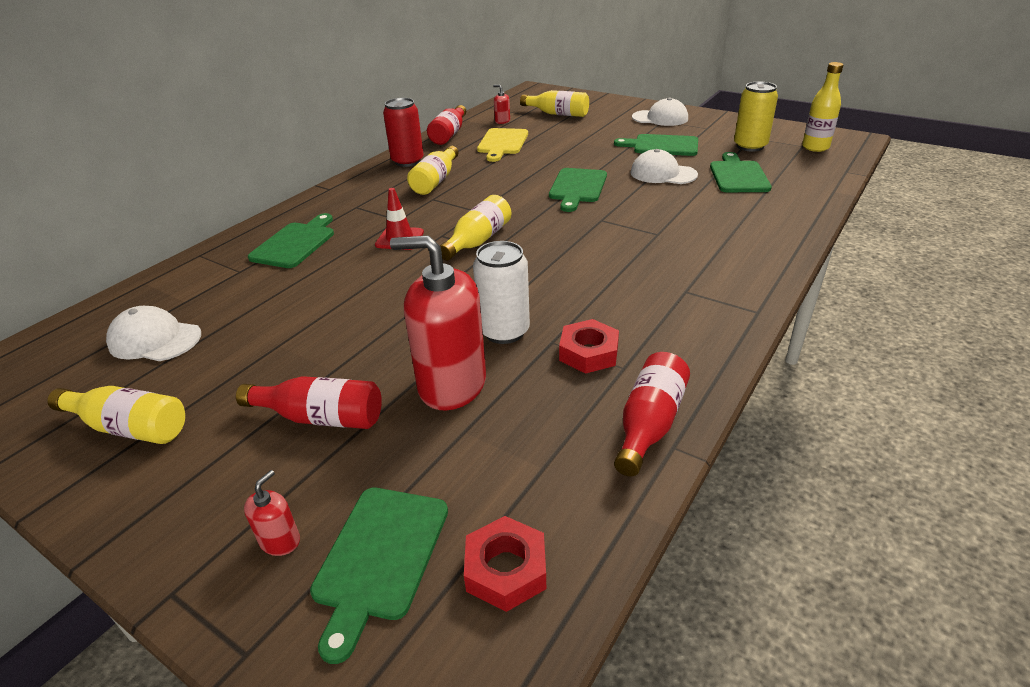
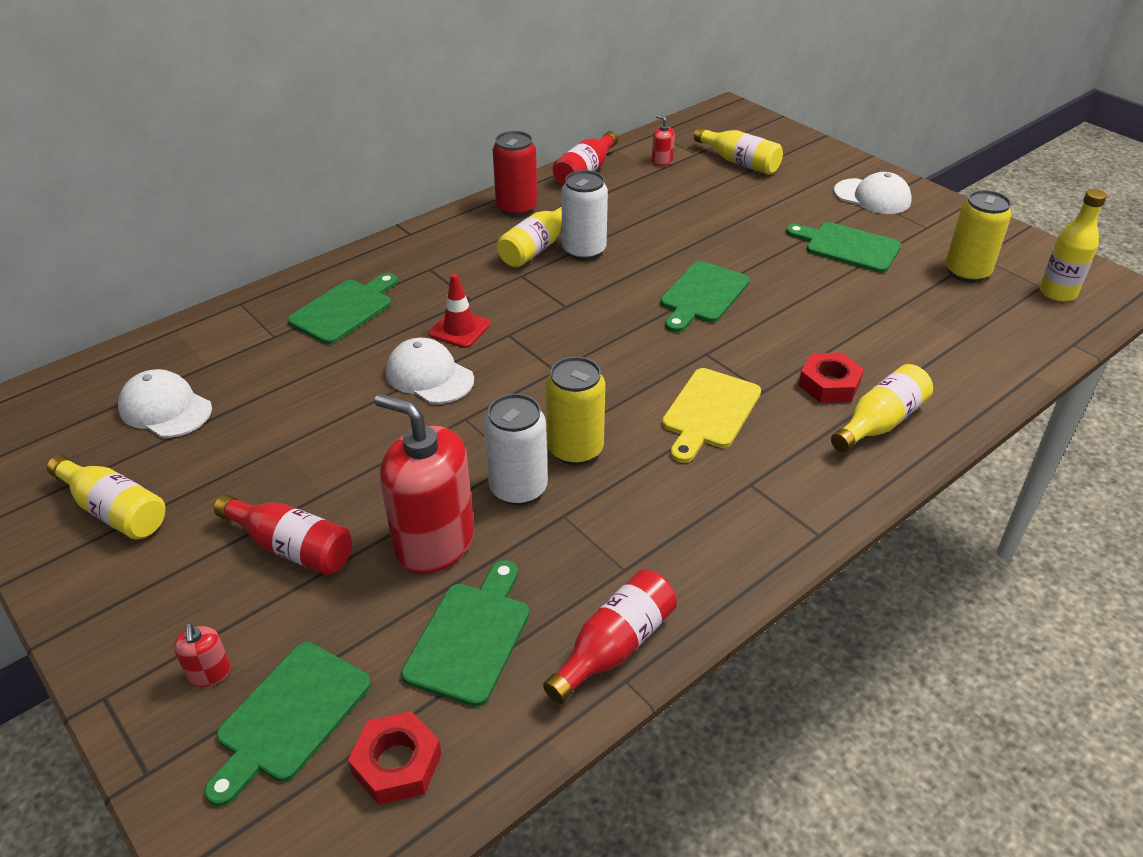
camera: 15 degrees right, 5 degrees up
(280, 541) = (209, 673): red soap dispenser -> red soap dispenser turned 120 degrees clockwise
(473, 177) = (584, 250): none -> white can
(478, 241) = (546, 352): yellow bottle -> yellow bottle (880, 422)
(502, 143) = (644, 200): yellow cutting board -> yellow cutting board (709, 412)
(536, 296) = (575, 449): none -> yellow can
(588, 353) = (595, 540): red nut -> red nut (829, 384)
(663, 174) = (822, 295): white cap -> white cap (429, 376)
(738, 175) = (920, 320): green cutting board -> green cutting board (471, 637)

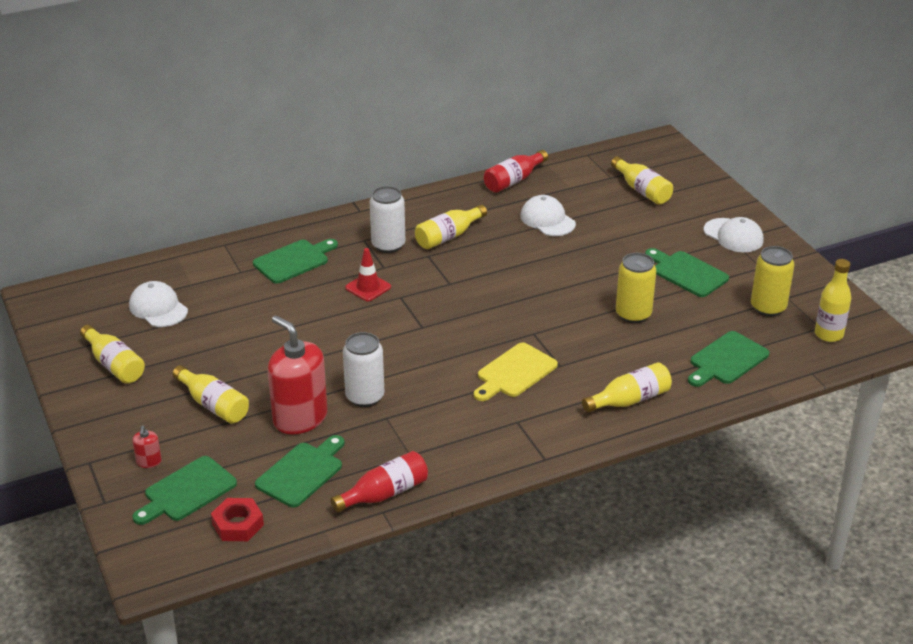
camera: 15 degrees right, 5 degrees down
(292, 547) = (213, 405): red bottle -> yellow bottle
(429, 376) = (335, 316): white cap -> white cap (547, 220)
(516, 208) = (447, 202): red can -> none
(575, 449) = (412, 380): yellow can -> yellow can (633, 314)
(584, 250) = (482, 244): white can -> white can (388, 245)
(662, 161) = (579, 180): red soap dispenser -> none
(702, 295) = (553, 292): green cutting board -> green cutting board (726, 360)
(829, 384) = (609, 369): red nut -> none

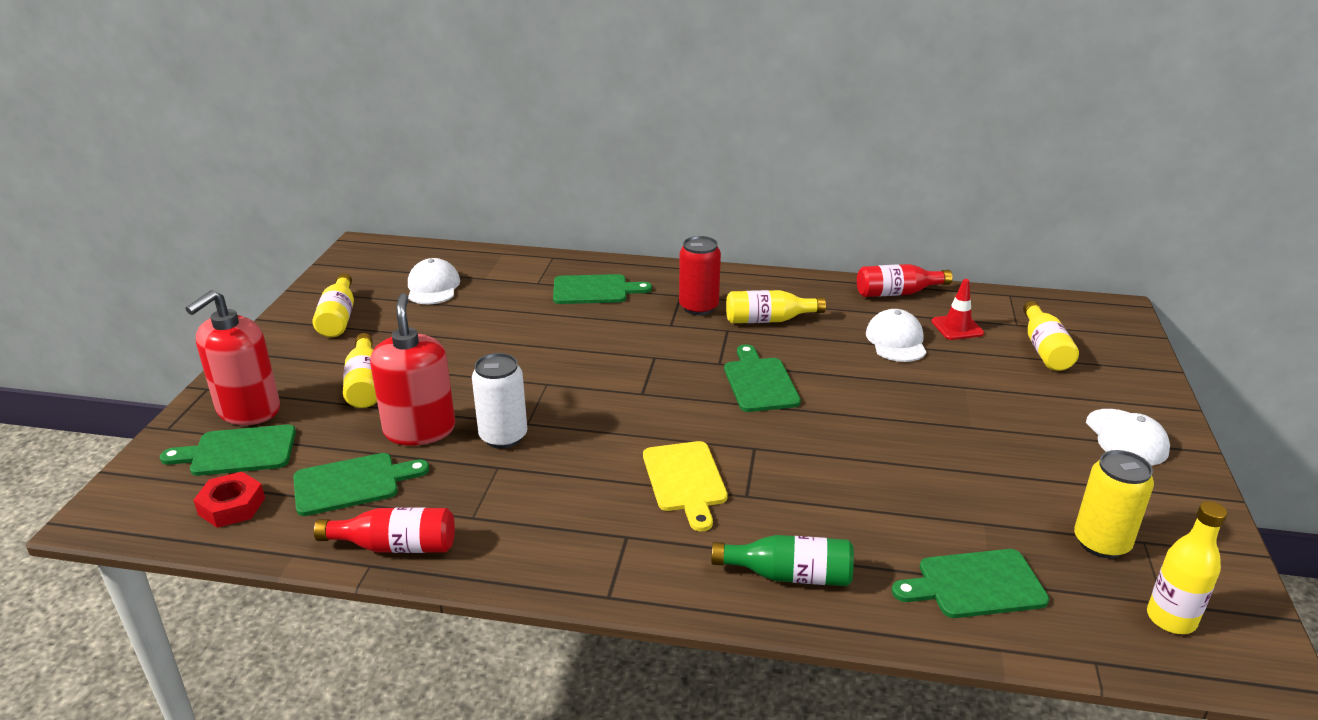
camera: 35 degrees right, 5 degrees down
(149, 462) = (248, 410): red soap dispenser -> red soap dispenser, size x2.43
(368, 287) = (633, 337): red traffic cone -> red traffic cone (957, 327)
(388, 245) = (698, 307): white can -> red can
(514, 372) = (685, 480): yellow cutting board -> yellow cutting board turned 90 degrees counterclockwise
(629, 400) = (789, 575): yellow bottle -> green bottle
(633, 314) = (899, 476): yellow can -> none
(687, 273) = (1018, 456): green cutting board -> green cutting board (759, 382)

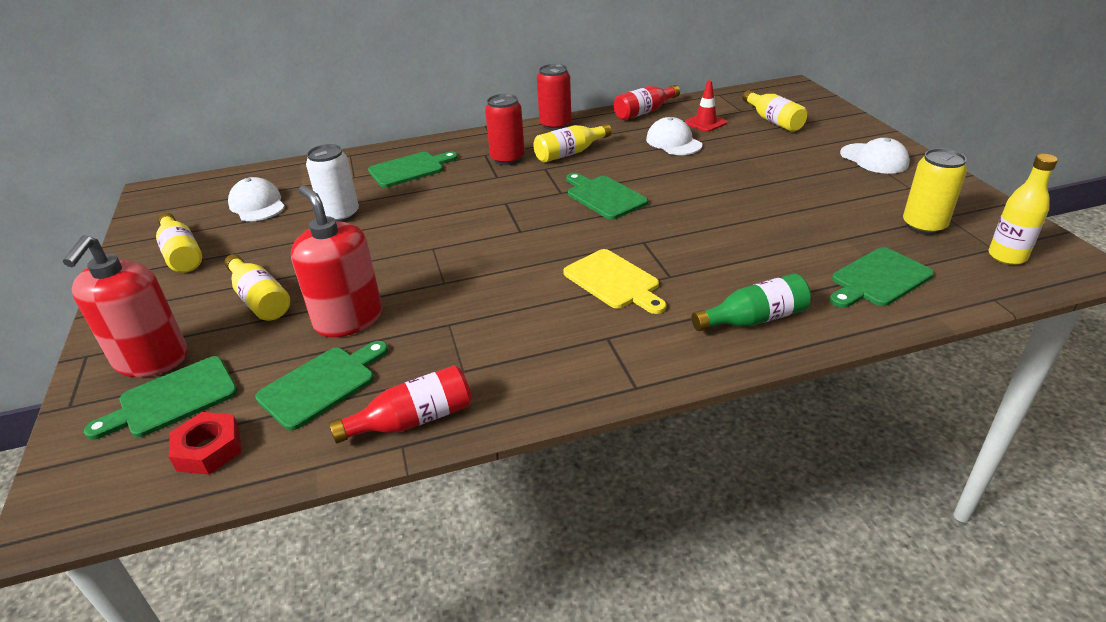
camera: 25 degrees left, 5 degrees up
(503, 436) = (432, 299): white can -> white can (340, 215)
(783, 281) = (555, 125): none -> red can

